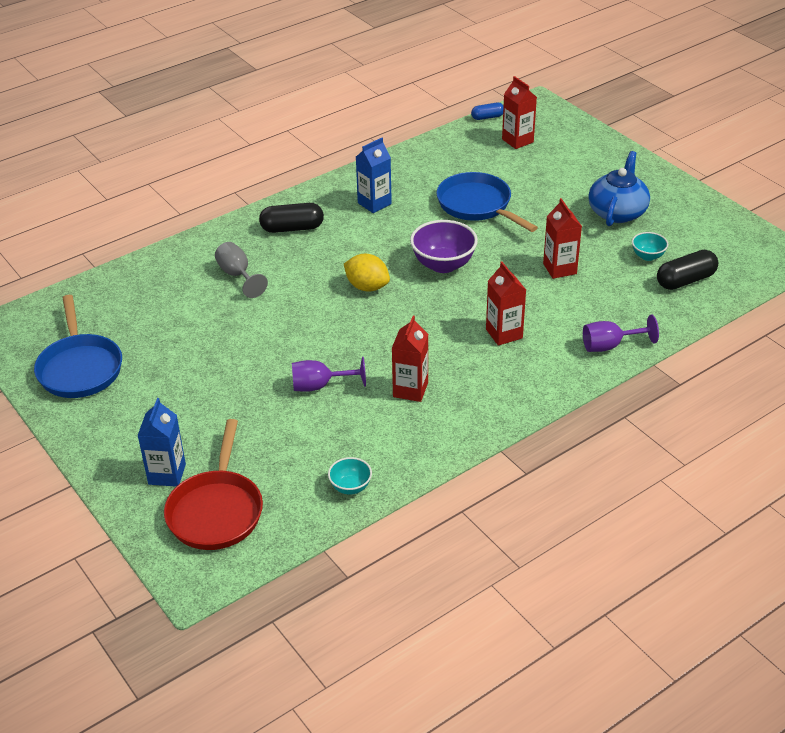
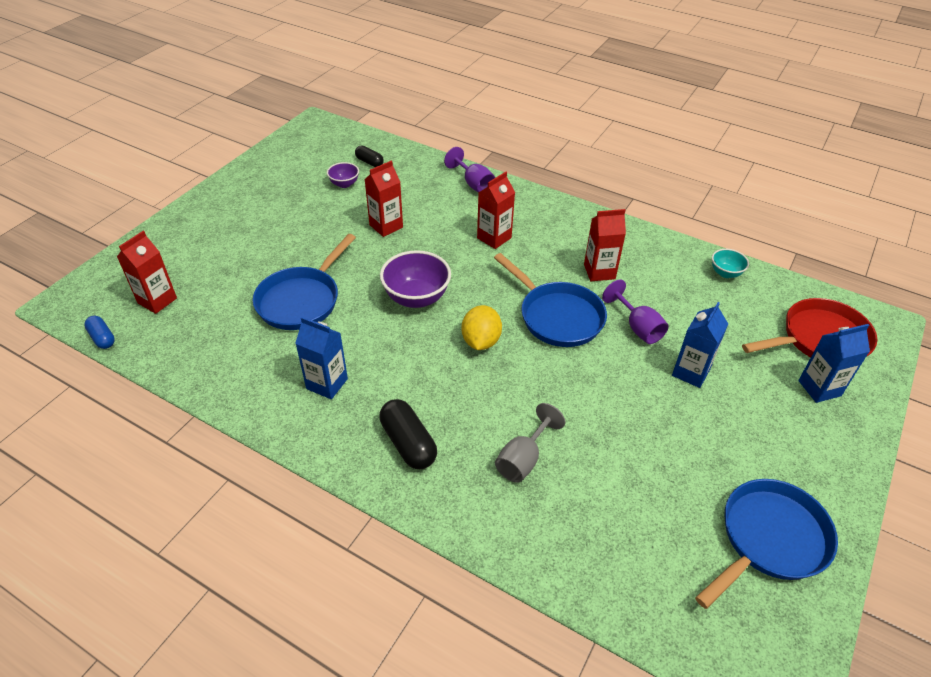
camera: 115 degrees left, 5 degrees up
(246, 397) = (691, 372): none -> blue carton
(367, 340) = (557, 316): none -> blue pan
(617, 212) = (281, 210): blue teapot -> none
(648, 256) = (344, 184): turquoise bowl -> purple bowl
(685, 280) = (369, 162): black capsule -> black capsule, size x0.60

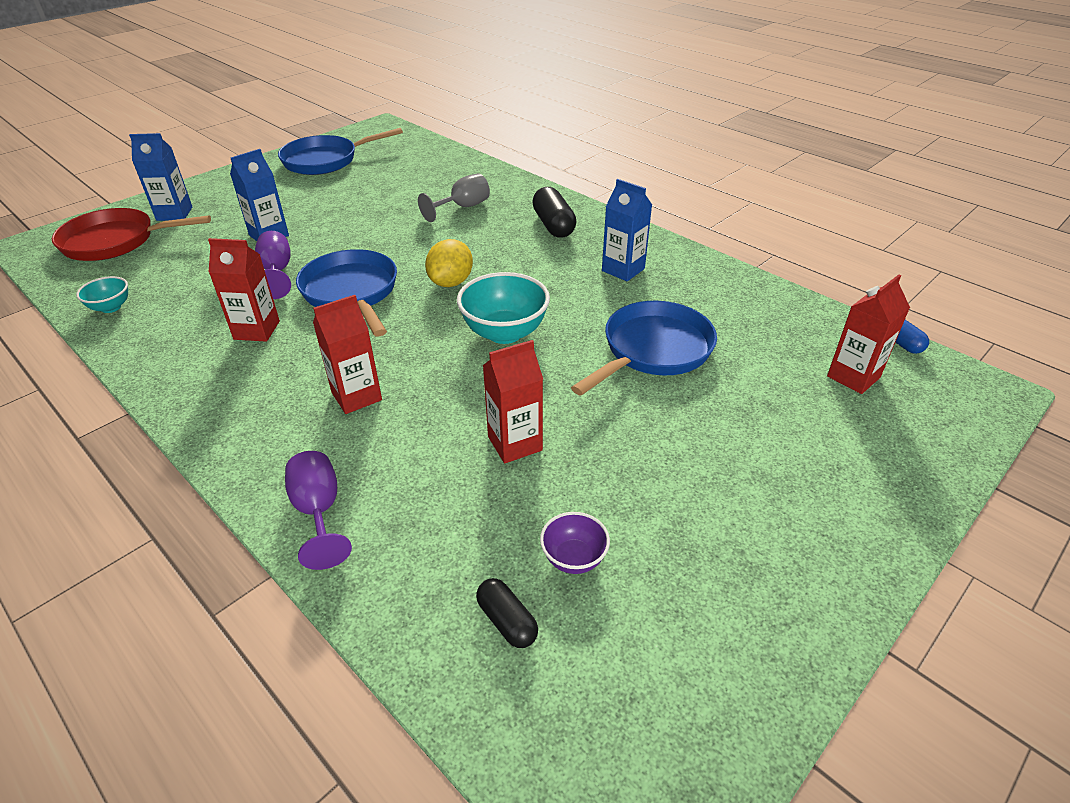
camera: 165 degrees left, 5 degrees down
(416, 298) = (504, 333): purple bowl -> turquoise bowl

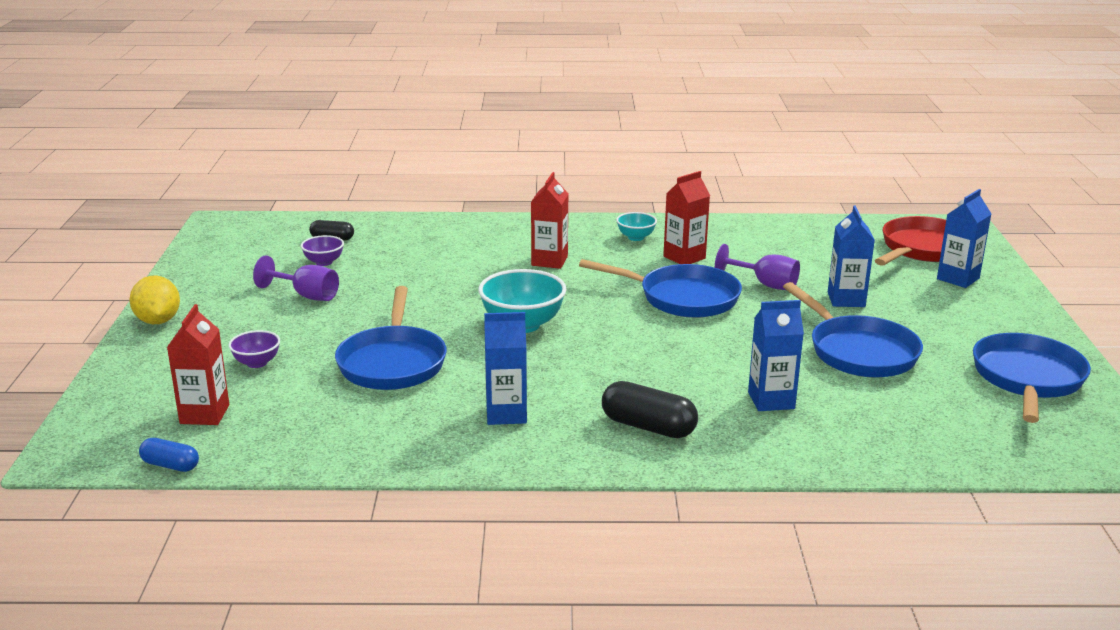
camera: 135 degrees right, 15 degrees down
(111, 307) = (798, 229): turquoise bowl -> turquoise bowl (636, 237)
(319, 511) = (476, 227): purple goblet -> purple goblet (306, 295)
(355, 206) = (858, 351): none -> blue pan
(451, 282) = (629, 336): yellow lemon -> yellow lemon (158, 321)
(463, 207) = (771, 400): grey goblet -> blue carton
(515, 443) = (418, 282): red carton -> none
(775, 414) = (257, 363): none -> purple bowl

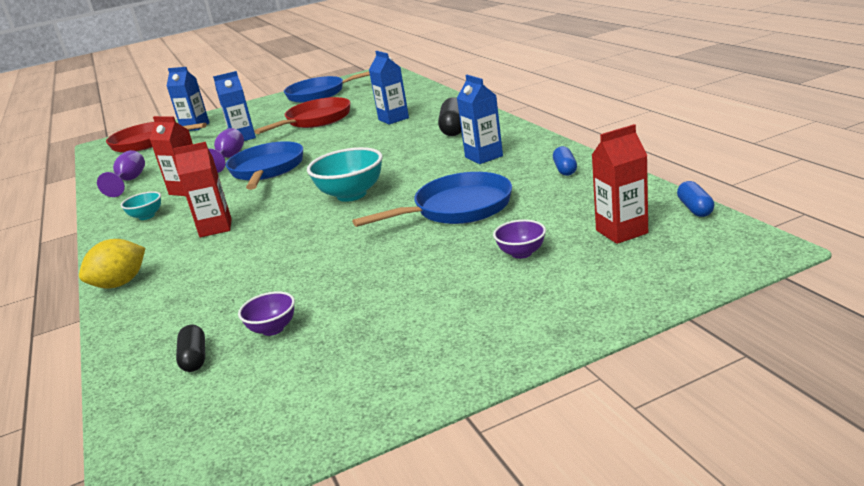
camera: 110 degrees left, 0 degrees up
(158, 321) = (505, 349): yellow lemon -> yellow lemon (120, 284)
(306, 295) = (367, 297): purple goblet -> purple goblet (129, 181)
(380, 443) = (565, 169): none -> blue capsule
(858, 351) = (316, 120): blue pan -> red pan

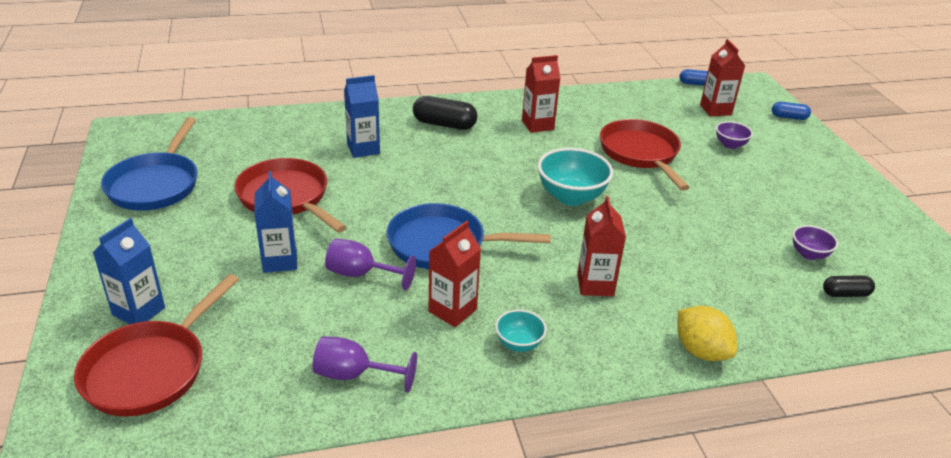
camera: 85 degrees left, 10 degrees up
(457, 208) = (640, 154): blue pan -> red pan
(484, 157) = (537, 125): blue carton -> red carton
(565, 169) = (598, 102): blue capsule -> blue capsule (789, 117)

